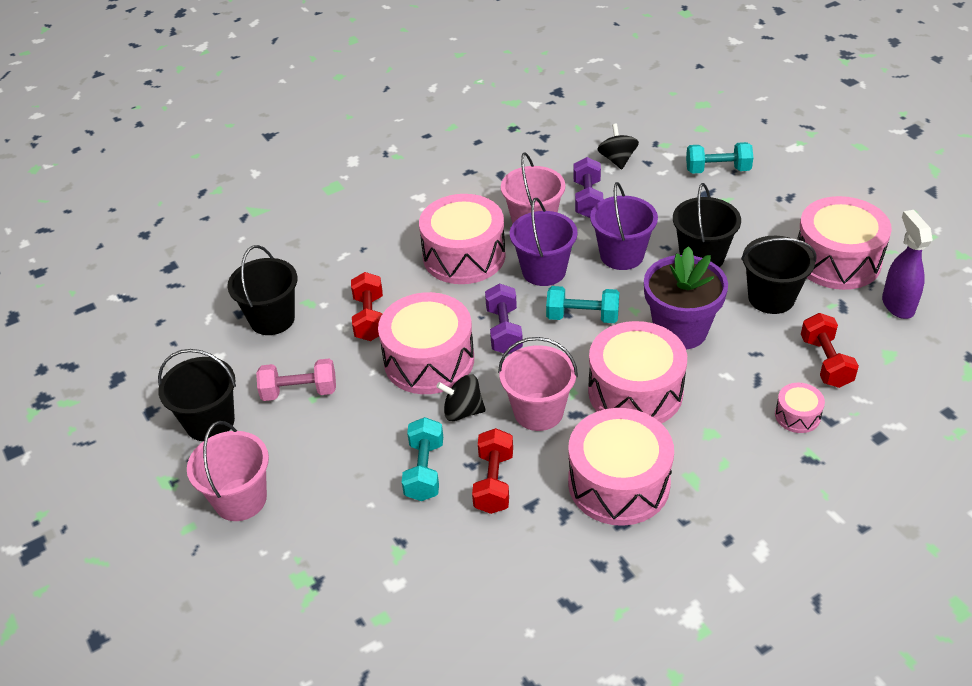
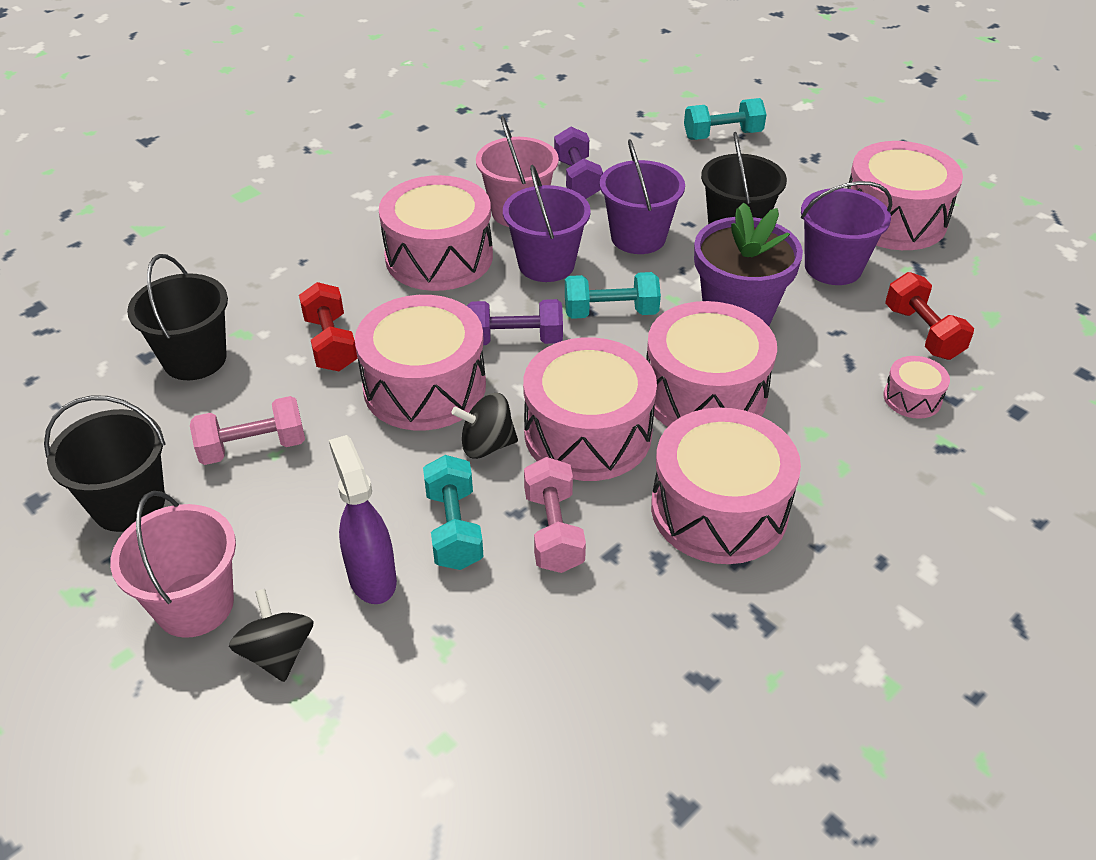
camera: 15 degrees left, 0 degrees up
(494, 482) = (553, 531): red dumbbell -> pink dumbbell
(504, 330) = (515, 339): purple dumbbell -> purple dumbbell turned 75 degrees counterclockwise
(538, 411) = (588, 433): pink bucket -> pink drum
(617, 160) = (600, 133): black spinning top -> black spinning top (277, 653)
(771, 298) = (833, 267): black bucket -> purple bucket
(897, 305) = (980, 260): purple spray bottle -> purple spray bottle (372, 578)

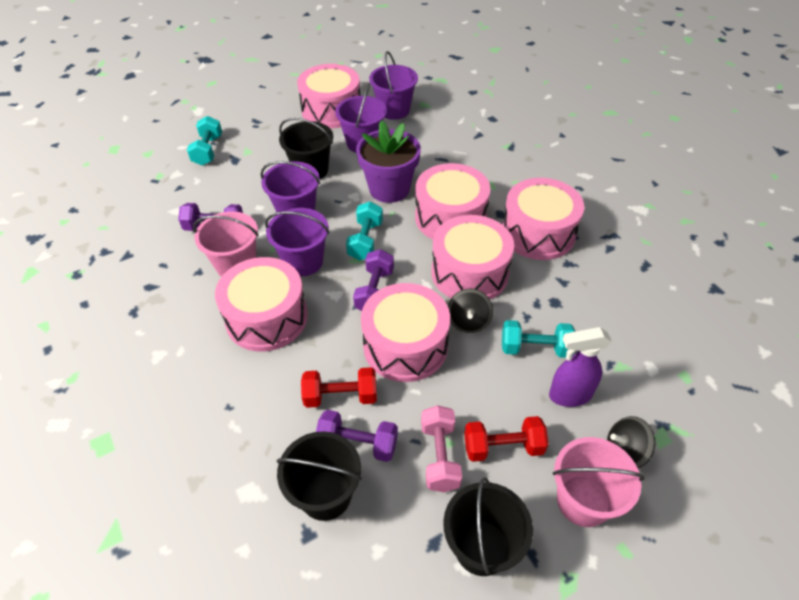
camera: 75 degrees left, 5 degrees up
(264, 371) = (358, 444): none -> purple dumbbell
(553, 531) = (543, 303): pink dumbbell -> none
(912, 398) = (474, 146): pink drum -> none
(922, 333) = (428, 129): red dumbbell -> red dumbbell (503, 447)
(946, 284) = (394, 110): none -> purple bucket

